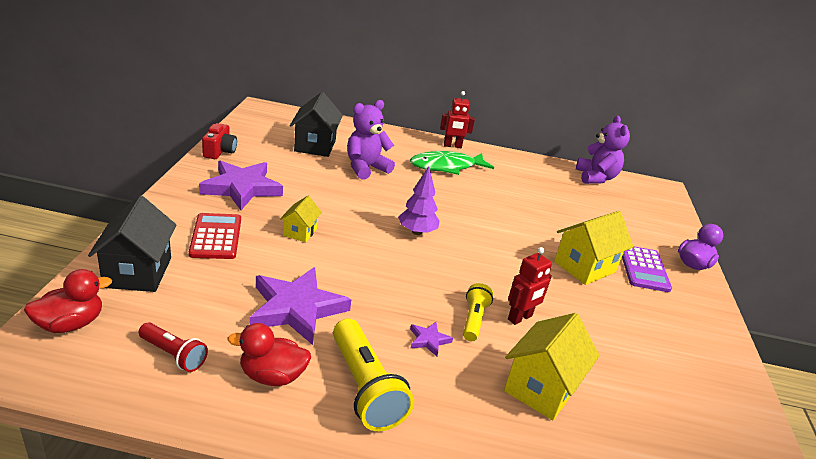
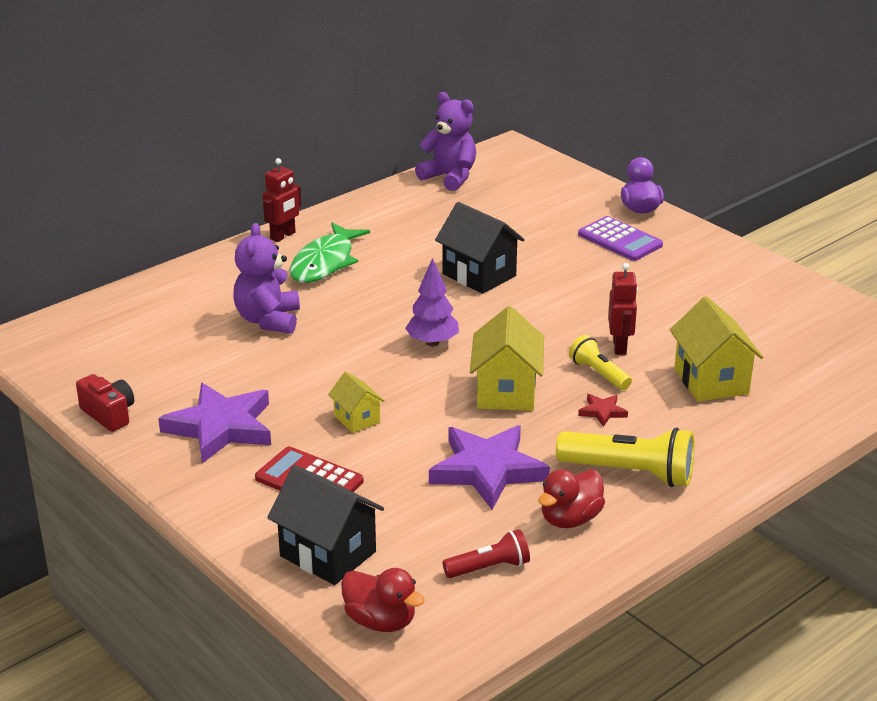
camera: 45 degrees left, 0 degrees up
(71, 324) = (380, 621): red duck -> red duck turned 120 degrees clockwise
(315, 145) = (174, 335): black house -> black house (479, 275)
(428, 340) = (602, 412): purple star -> red star
(584, 267) = (585, 271): yellow house -> yellow house (506, 392)

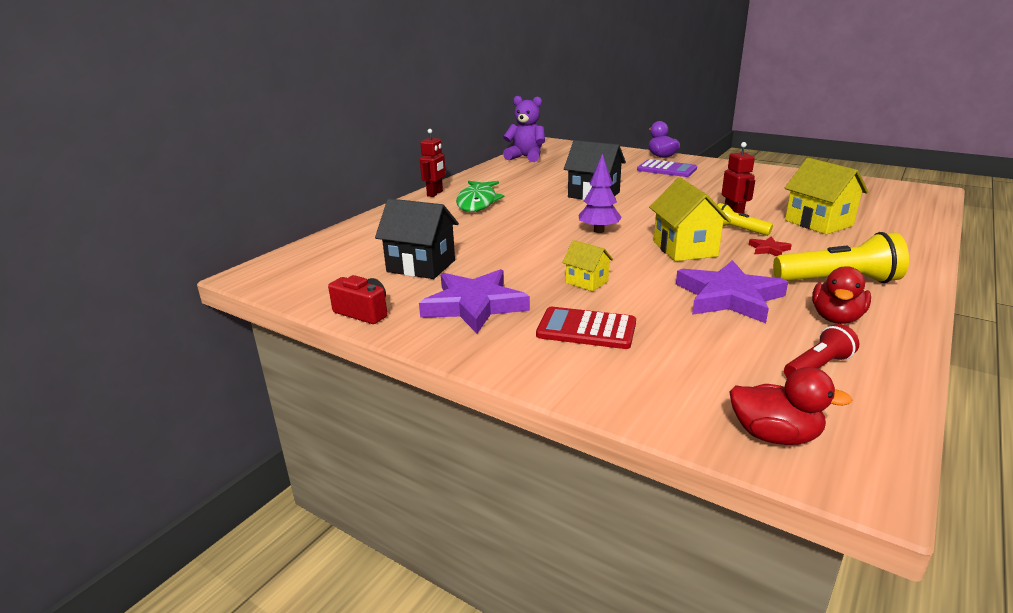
camera: 15 degrees left, 5 degrees down
(268, 320) = (460, 236): purple teddy bear -> none
(328, 554) = (660, 384): black house -> black house (421, 266)

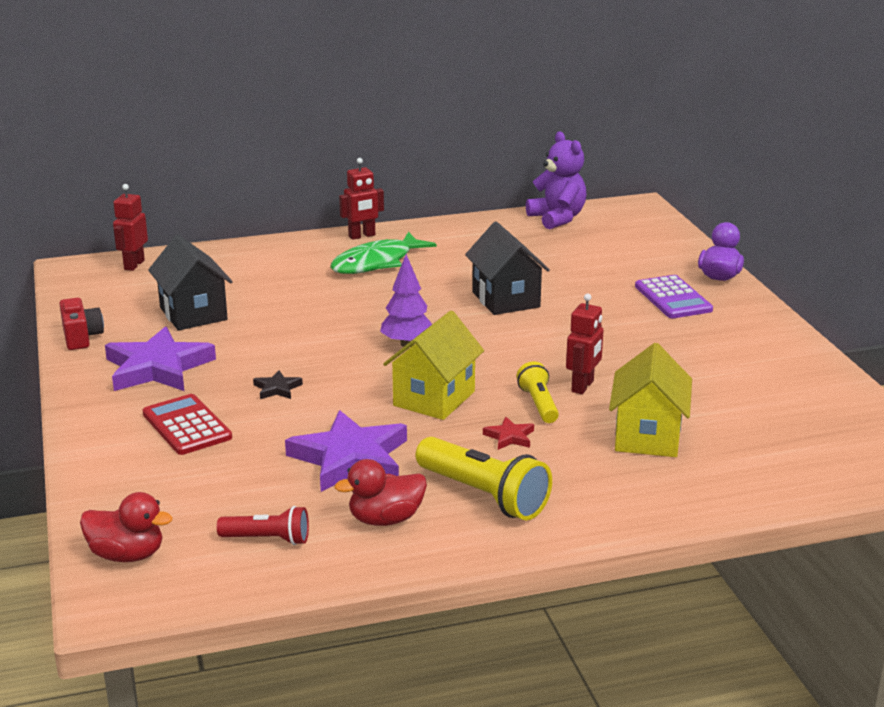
camera: 40 degrees right, 0 degrees up
(302, 256) = (134, 265): none -> red robot
(587, 282) = (277, 388): yellow house -> black star
(774, 435) = (127, 555): red duck -> red duck turned 45 degrees counterclockwise

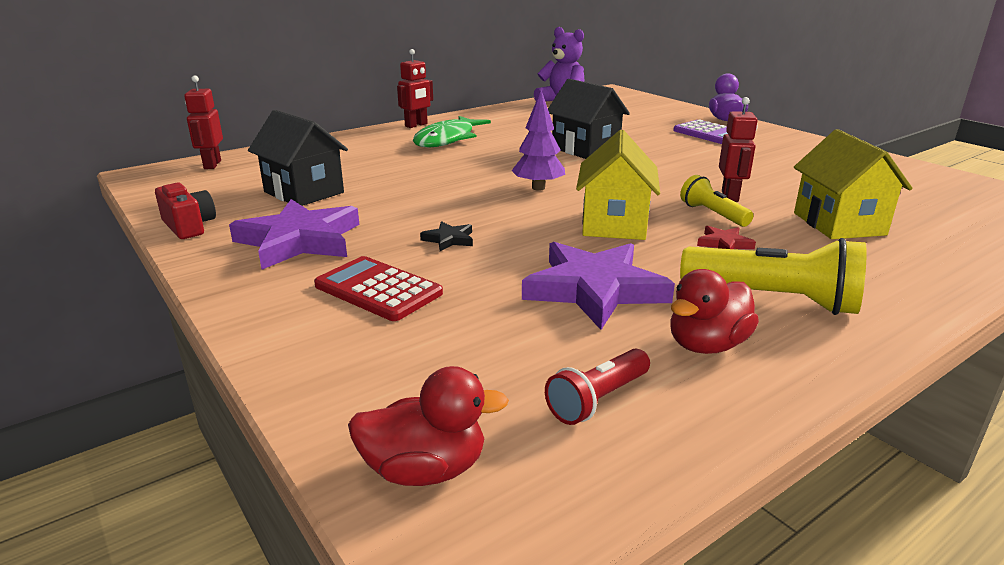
camera: 20 degrees left, 0 degrees up
(268, 539) = (598, 400): red flashlight -> red flashlight turned 150 degrees clockwise

